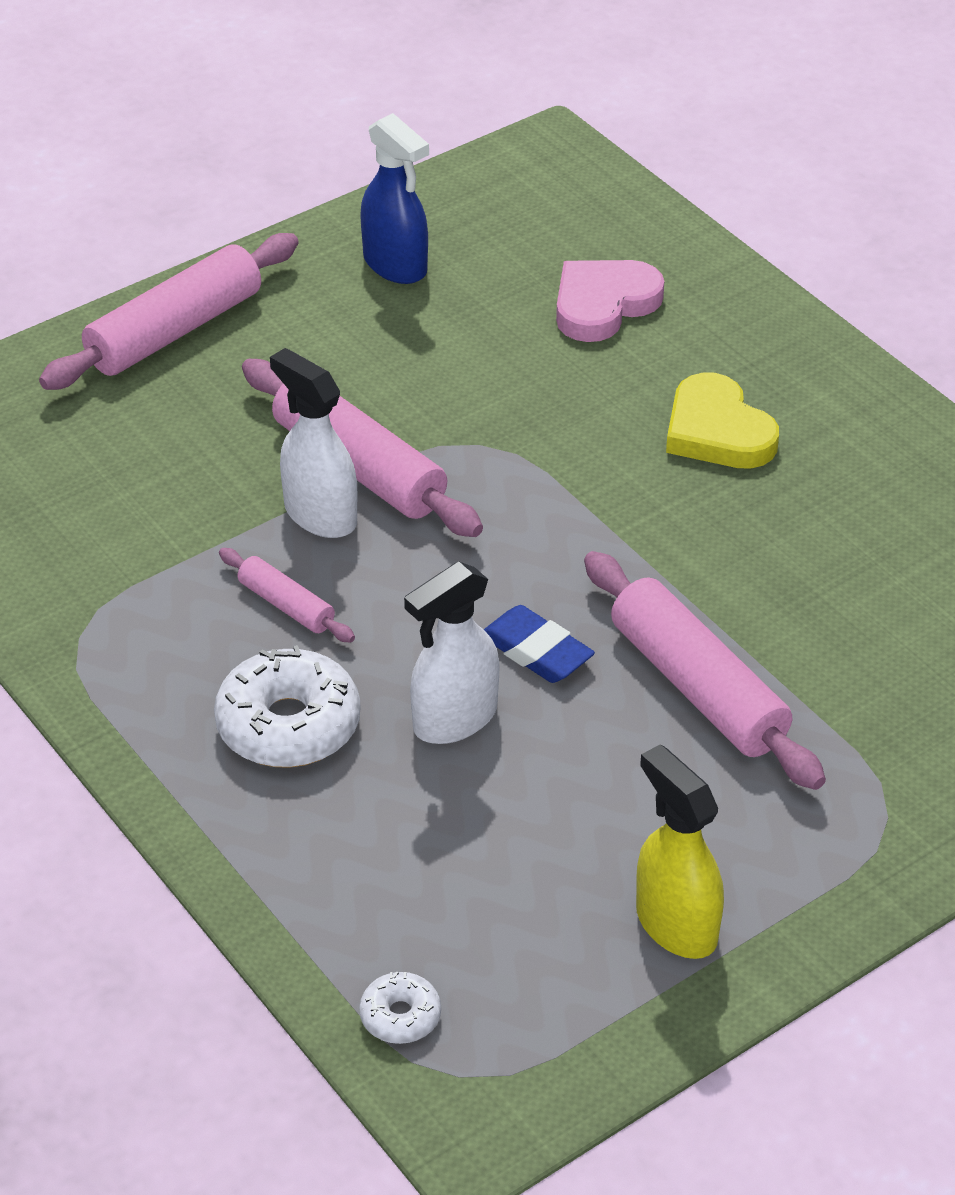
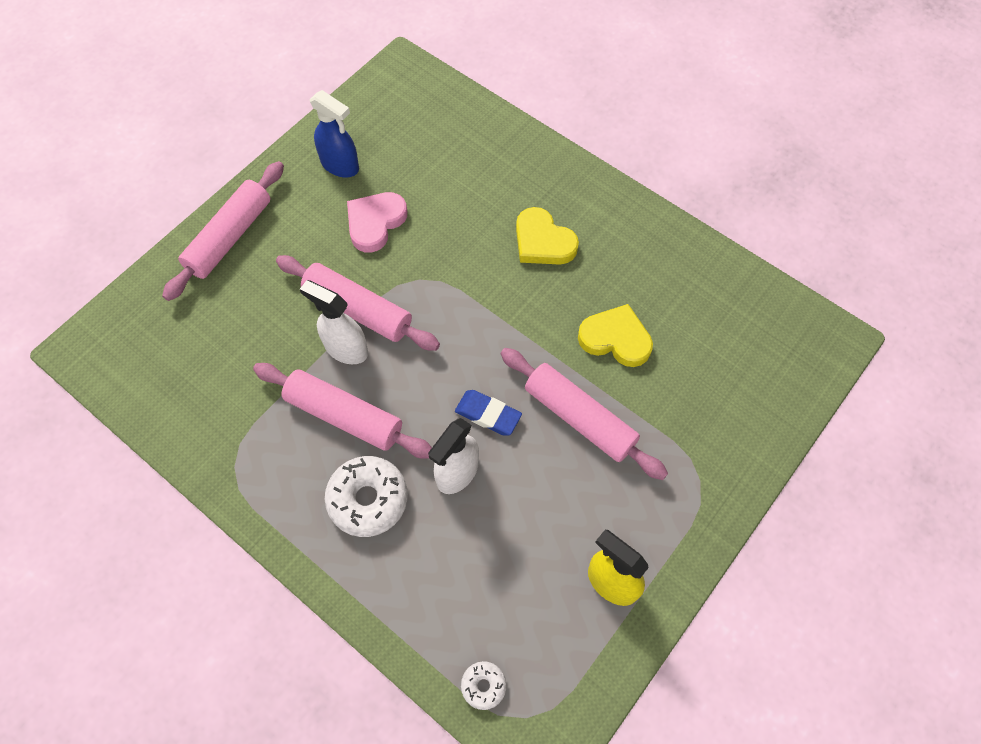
camera: 15 degrees left, 20 degrees up
(286, 605) = (344, 416): pink rolling pin -> pink rolling pin, size x1.96
(603, 304) = (459, 168): pink heart -> pink heart (375, 223)
(802, 590) = (615, 339): none -> yellow heart

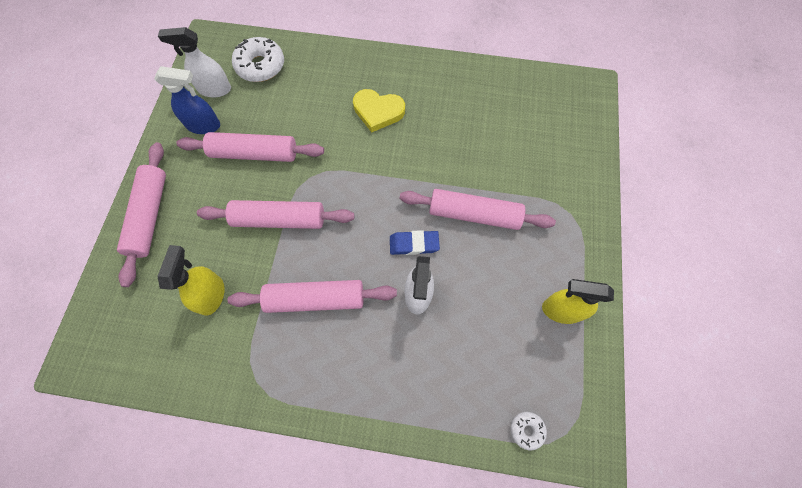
camera: 30 degrees left, 5 degrees up
(242, 353) = (211, 295): none -> yellow spray bottle
(345, 348) = (287, 251): white spray bottle -> white spray bottle (214, 89)
(368, 499) = (369, 348): white donut -> white donut (260, 66)
(375, 223) = (254, 153): pink heart -> pink rolling pin
(615, 339) = (464, 151): yellow heart -> none

